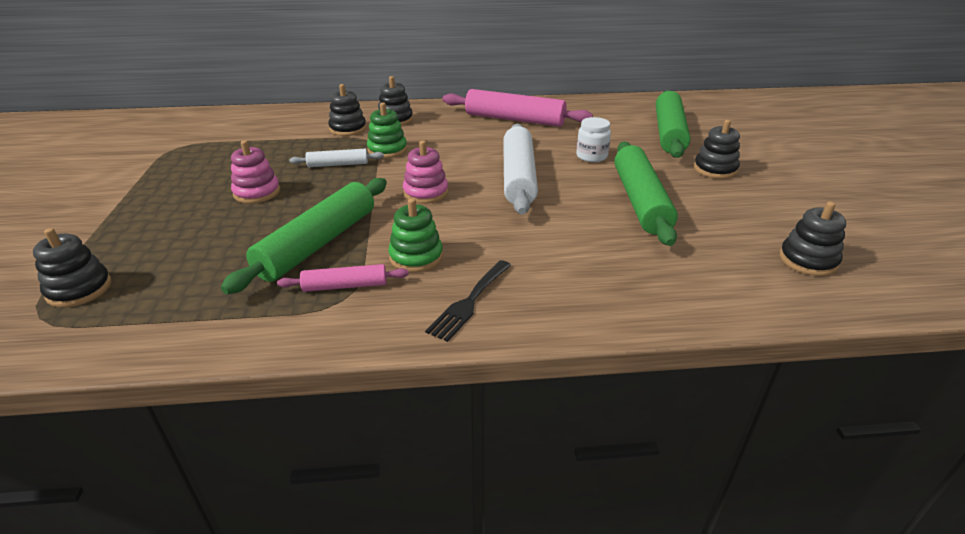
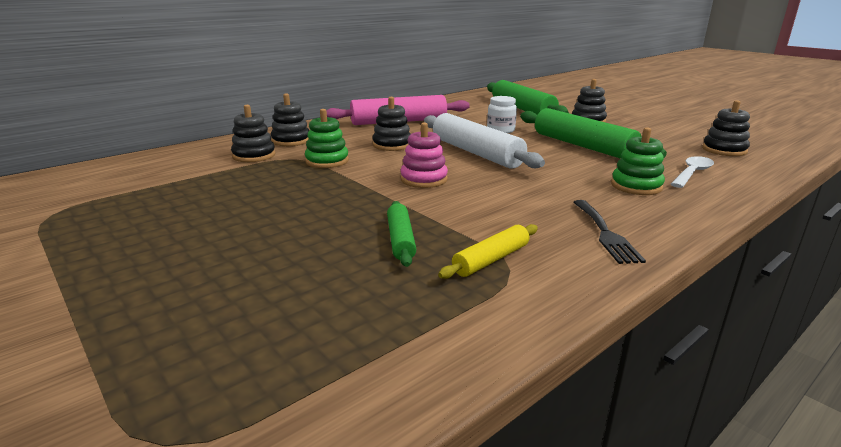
camera: 35 degrees left, 10 degrees down
(79, 289) = (175, 386): black stacking toy -> black stacking toy (392, 145)
(257, 193) = (249, 223): pink stacking toy -> none
(318, 243) = (400, 240): green rolling pin -> green rolling pin, size x0.51
(338, 164) = (298, 181): white rolling pin -> none
(345, 286) = (491, 259): pink rolling pin -> yellow rolling pin
(416, 257) = (506, 220): green stacking toy -> green stacking toy (636, 186)
(693, 275) = (692, 173): none -> white spoon

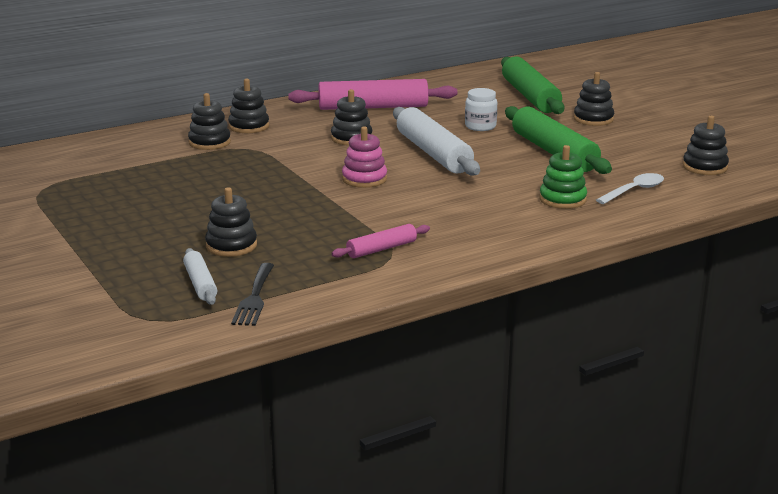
camera: 10 degrees right, 0 degrees up
(257, 345) = (200, 284): none -> white rolling pin
(295, 272) = (231, 246): none -> black stacking toy
(327, 161) = (279, 153): green stacking toy -> none
(400, 240) = (318, 230): green rolling pin -> none
(491, 259) = (381, 249): yellow rolling pin -> pink rolling pin
(605, 233) = (490, 238): black fork -> black fork (254, 298)

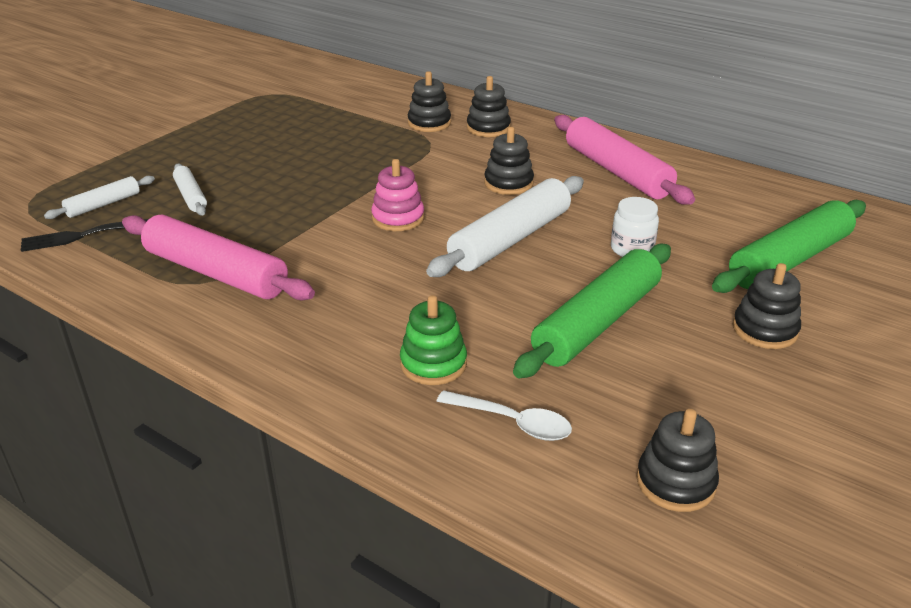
camera: 65 degrees right, 10 degrees up
(231, 246) = (190, 196): black stacking toy -> white rolling pin
(381, 249) = (216, 272): pink rolling pin -> pink rolling pin, size x1.96

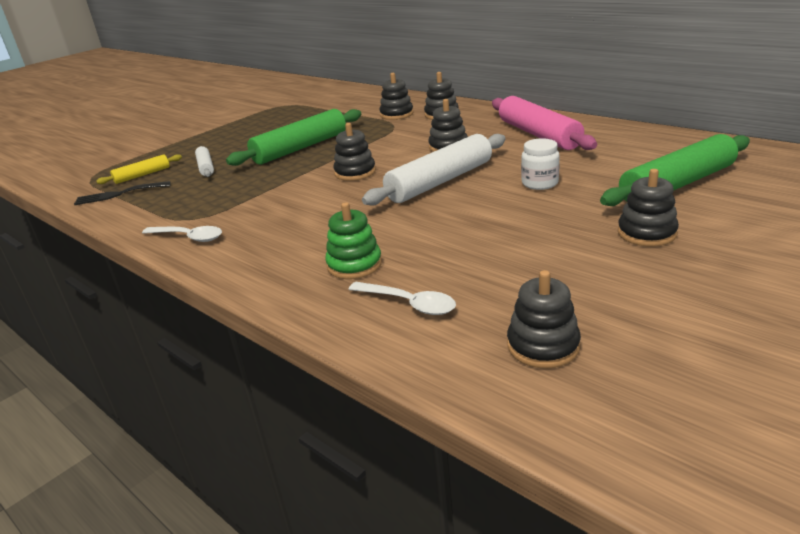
camera: 10 degrees right, 5 degrees down
(103, 204) = (142, 175): white rolling pin -> yellow rolling pin
(204, 313) = (189, 237): none -> white spoon
(216, 272) = (207, 212): pink rolling pin -> none
(398, 218) = (355, 172): pink stacking toy -> black stacking toy
(597, 322) = (498, 233): green rolling pin -> green rolling pin (300, 148)

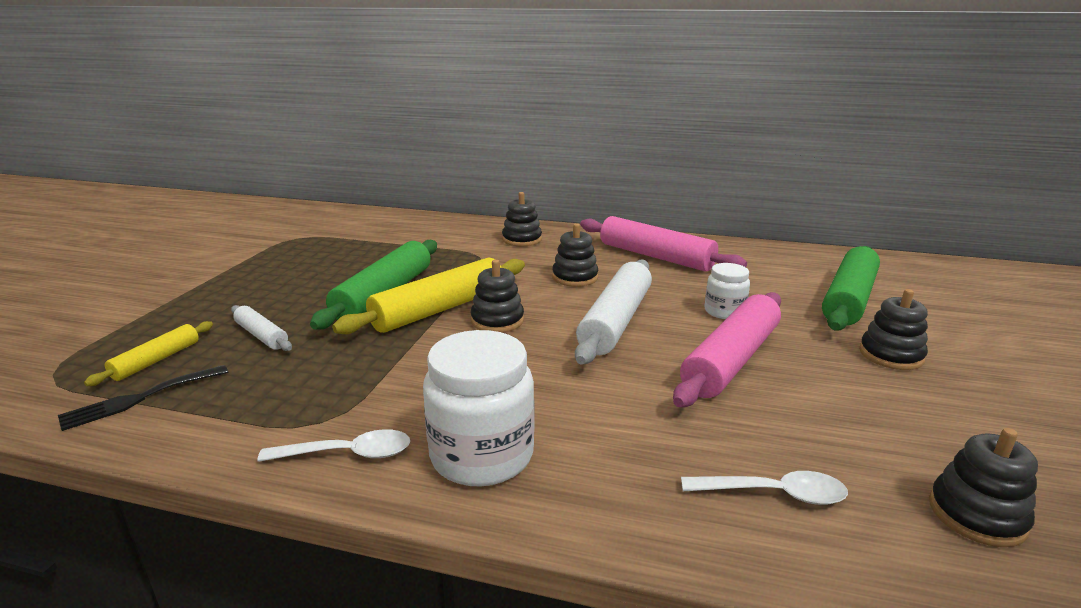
camera: 30 degrees left, 5 degrees down
(256, 250) = (482, 455): none -> white jar
(325, 161) = (439, 309): none -> yellow rolling pin
(354, 265) = (643, 451): green stacking toy -> none
(396, 114) = (467, 242): black stacking toy -> none
(495, 219) = (731, 360): none -> pink rolling pin

